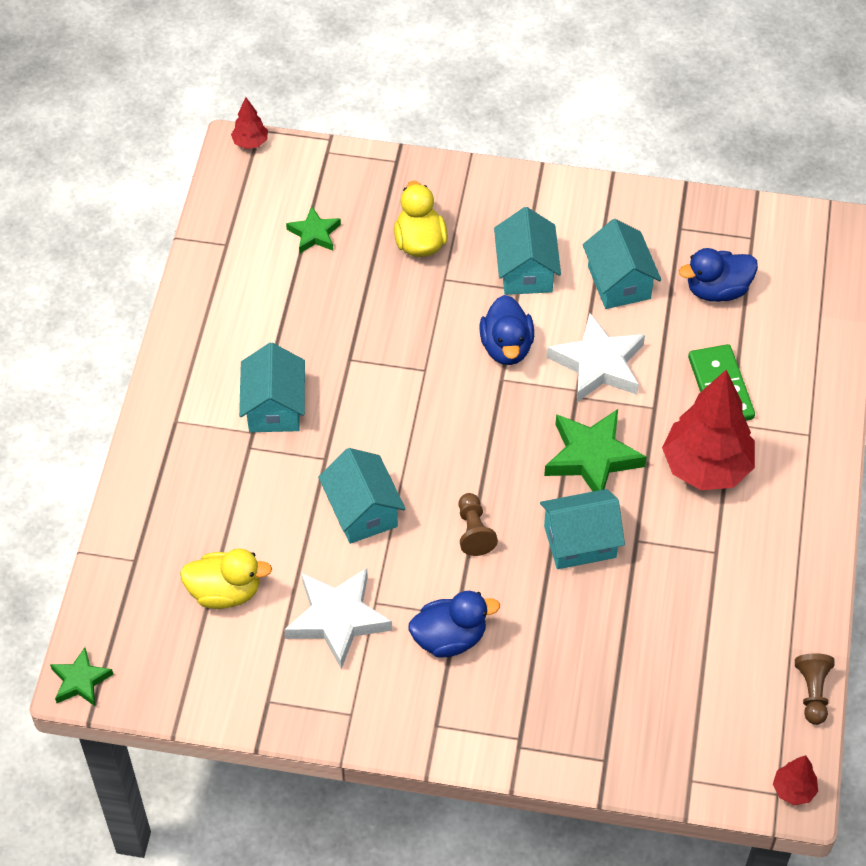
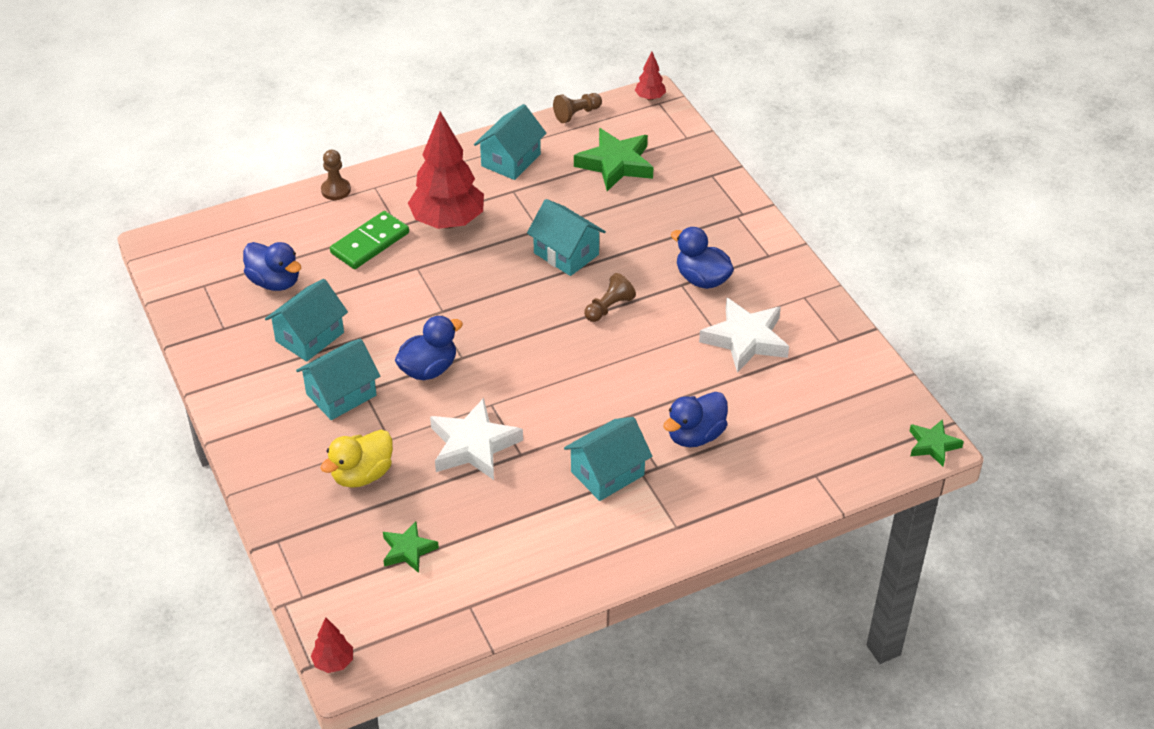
camera: 125 degrees left, 10 degrees down
(225, 592) = (787, 409): yellow duck -> none
(258, 498) = (695, 435): none -> blue duck
(362, 511) = (649, 372): turquoise house -> turquoise house (511, 160)
(592, 457) = (490, 279): green star -> green star (616, 164)
(598, 364) = (401, 312): white star -> white star (473, 445)
(827, 399) = (336, 190): none -> brown pawn

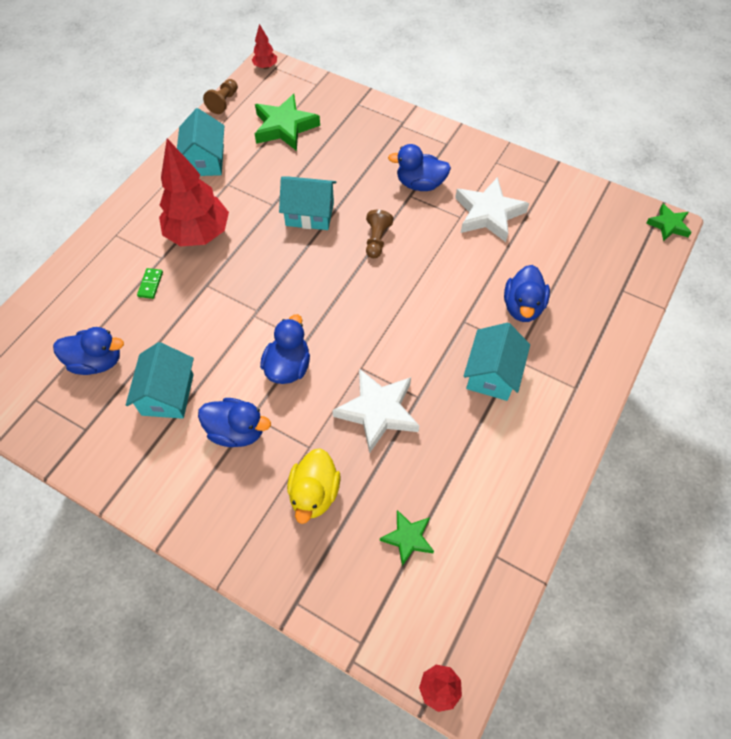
camera: 35 degrees left, 15 degrees up
(336, 190) = (84, 253): brown pawn -> none
(341, 394) = (237, 431): turquoise house -> blue duck
(370, 243) = (150, 284): green domino -> green domino, size x0.49

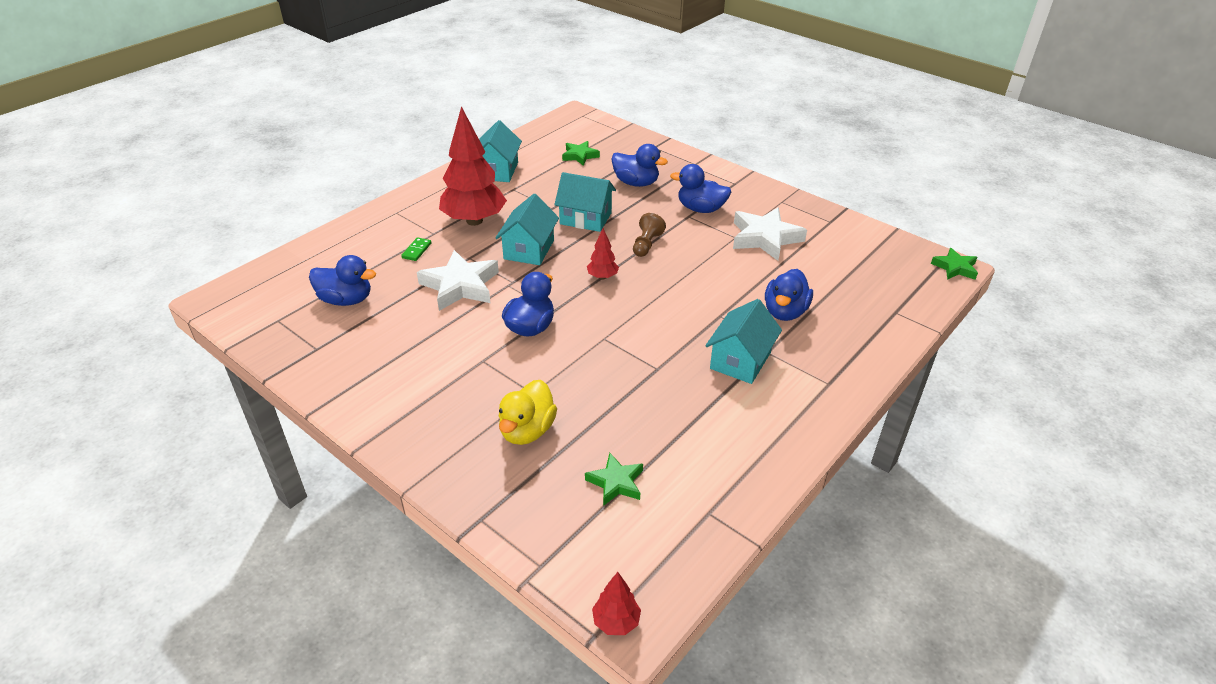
camera: 10 degrees right, 20 degrees down
(168, 394) = (405, 333): turquoise house -> turquoise house (529, 249)
(224, 102) = (527, 133): brown pawn -> none
(237, 431) = (463, 370): blue duck -> blue duck (636, 183)
(265, 67) = (574, 114): red tree -> red tree (602, 277)
(285, 127) = (580, 156): green star -> green star, size x0.58
(378, 412) = (612, 374): white star -> white star (460, 286)

